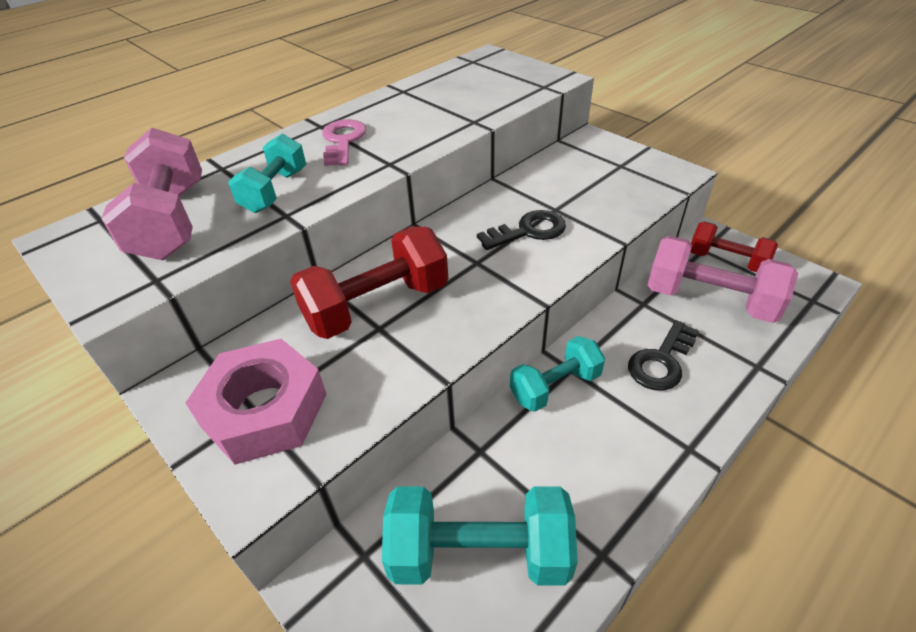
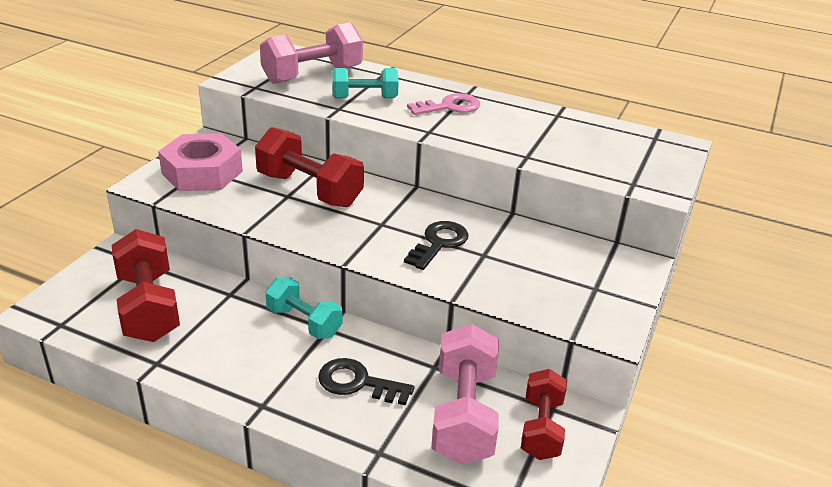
camera: 65 degrees right, 10 degrees down
(479, 553) = (148, 307): turquoise dumbbell -> red dumbbell
(528, 231) = (439, 243): black key -> black key turned 105 degrees counterclockwise

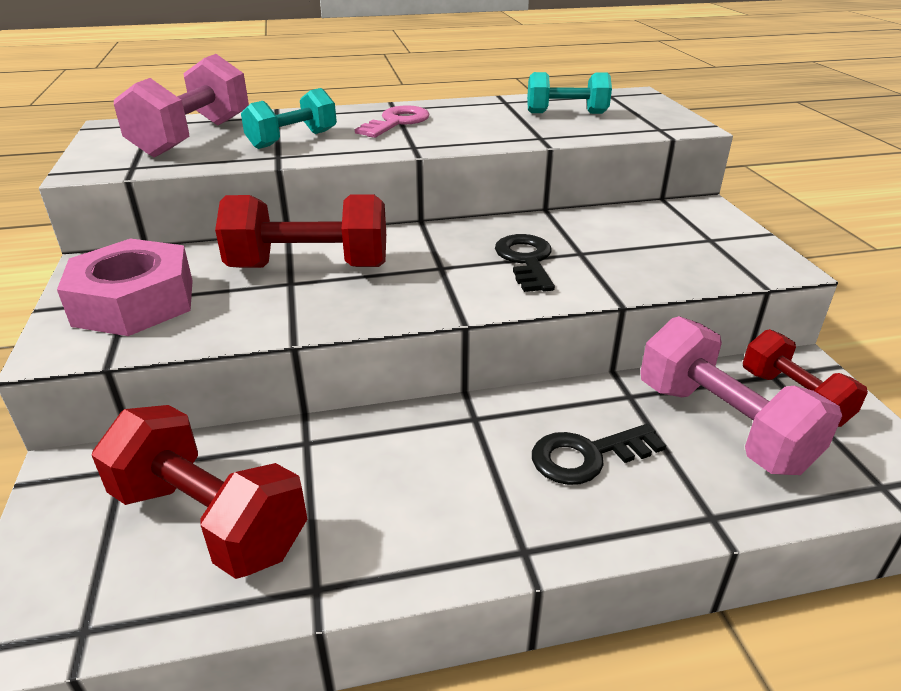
camera: 35 degrees left, 0 degrees up
(304, 322) = (440, 425): turquoise dumbbell -> turquoise dumbbell (566, 113)

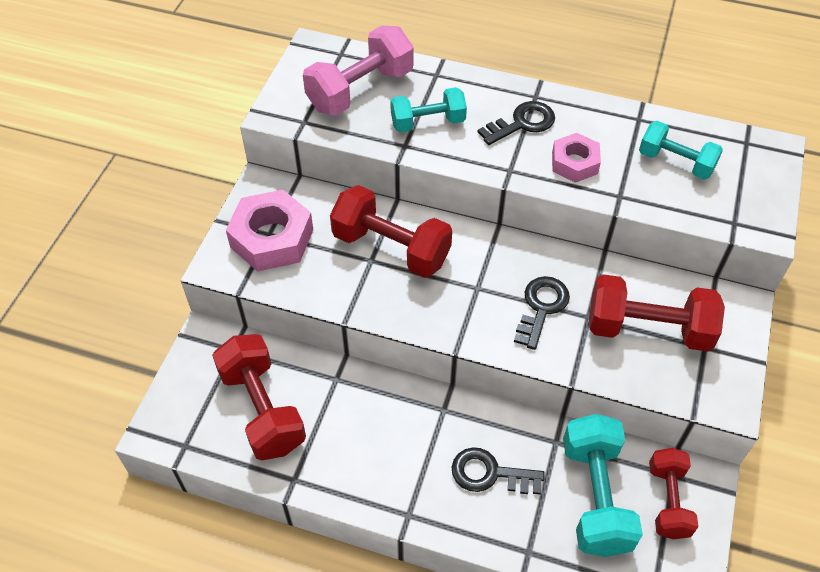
camera: 30 degrees right, 20 degrees up
(397, 122) = (522, 123): pink key -> black key
(474, 130) = (574, 163): none -> pink nut
(646, 243) = (648, 329): none -> red dumbbell
(722, 426) = (595, 496): pink dumbbell -> turquoise dumbbell

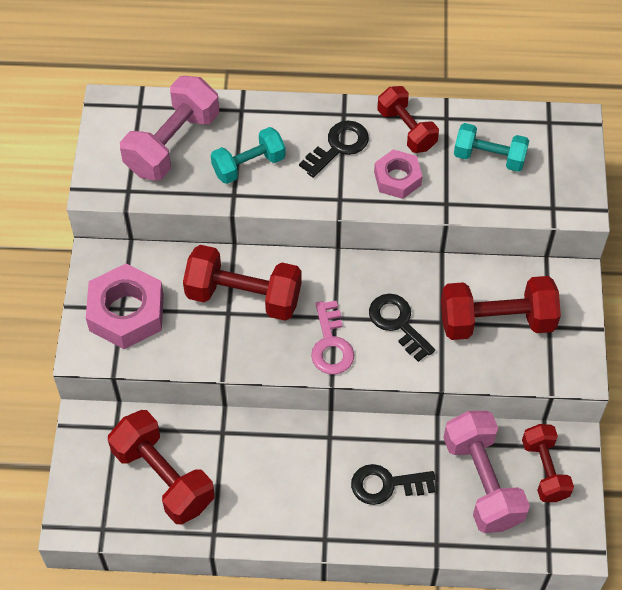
camera: 15 degrees left, 5 degrees up
(466, 313) = (331, 344): none -> pink key
(541, 307) = (397, 323): black key -> black key turned 45 degrees counterclockwise
(595, 121) = (406, 129): none -> red dumbbell
(595, 496) = (482, 482): turquoise dumbbell -> pink dumbbell

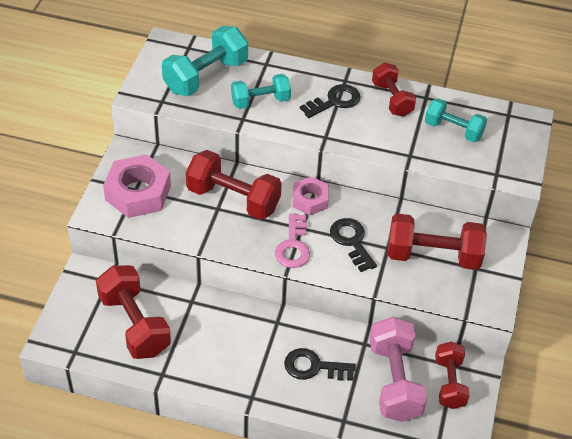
camera: 10 degrees right, 10 degrees down
(172, 143) = (206, 76): pink dumbbell -> turquoise dumbbell
(397, 178) = (375, 131): pink nut -> pink nut (310, 200)

